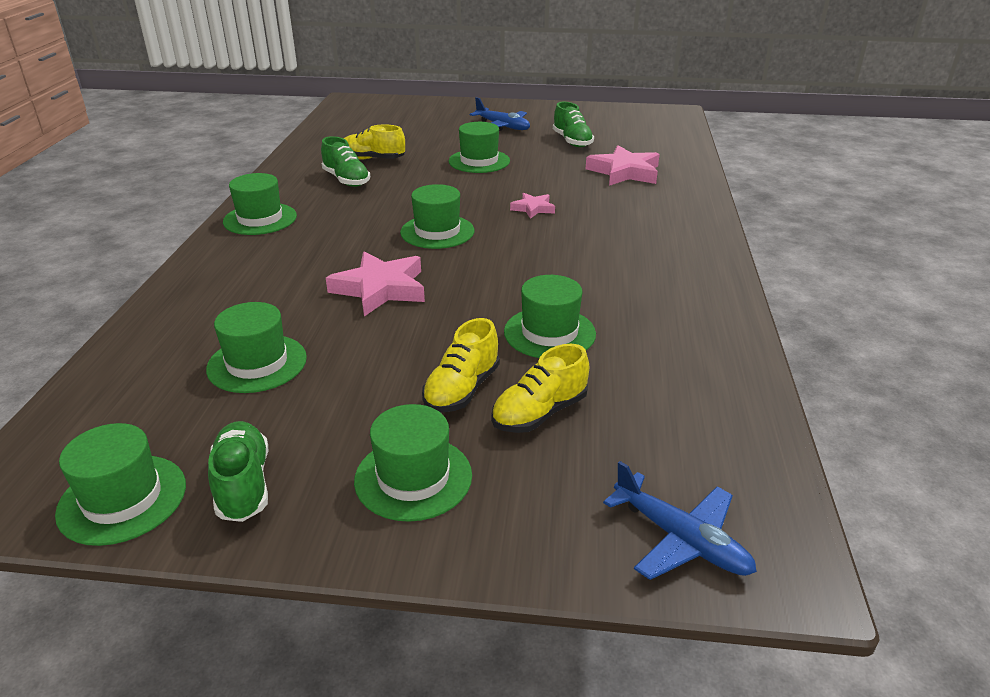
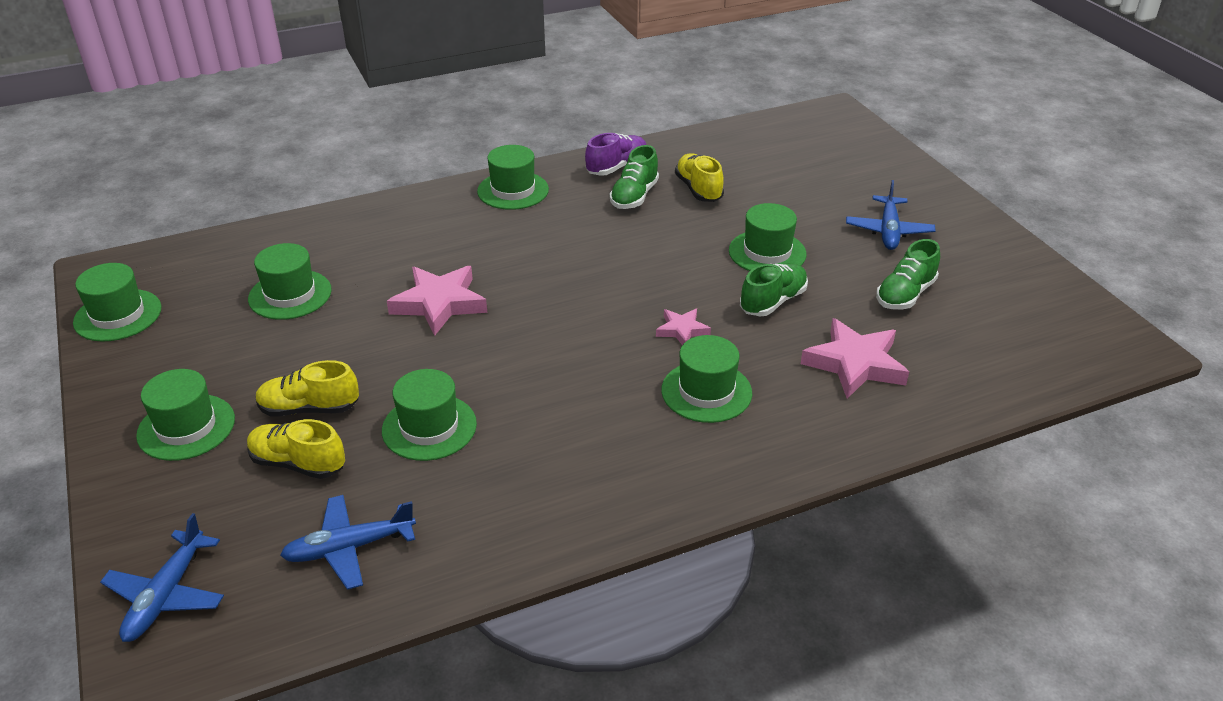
camera: 60 degrees right, 5 degrees up
(243, 485) = (149, 355): green shoe -> green shoe (773, 301)
(296, 175) = (617, 167): none -> purple shoe
(437, 232) = (573, 291): green hat -> green hat (706, 392)
(678, 408) = (349, 548): none -> blue plane

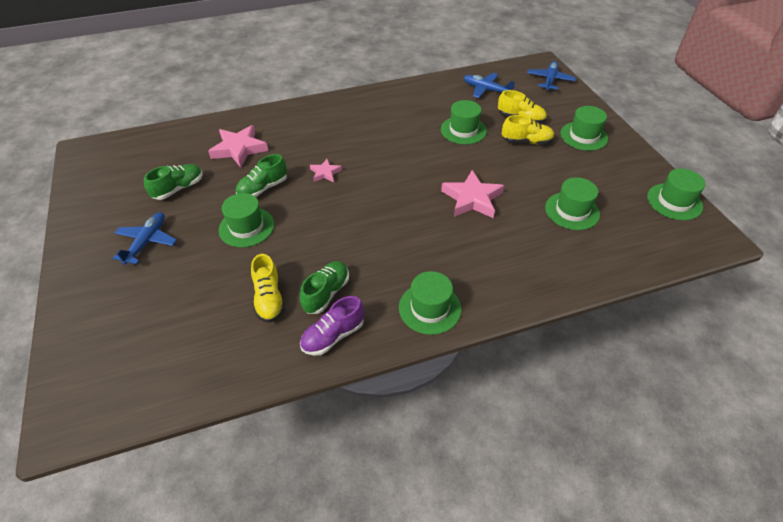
camera: 175 degrees left, 10 degrees up
(349, 548) = (486, 90): blue plane -> blue plane turned 135 degrees counterclockwise
(706, 392) = (324, 139): green hat -> none

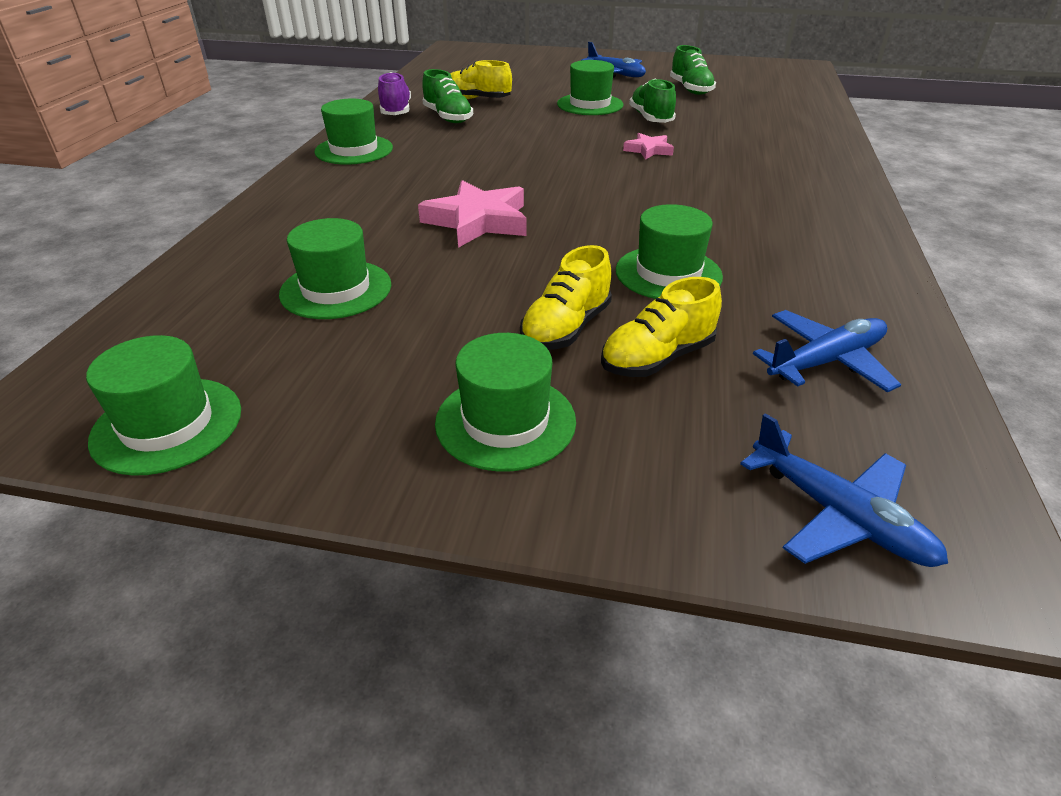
camera: 120 degrees right, 10 degrees down
(239, 149) = (749, 119): pink star -> none

